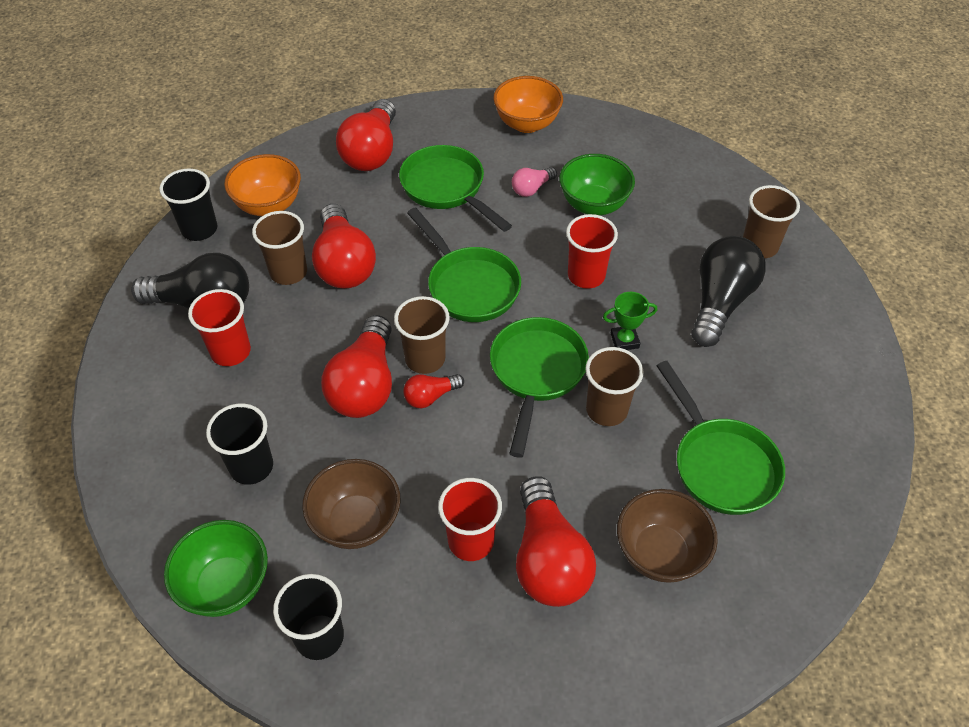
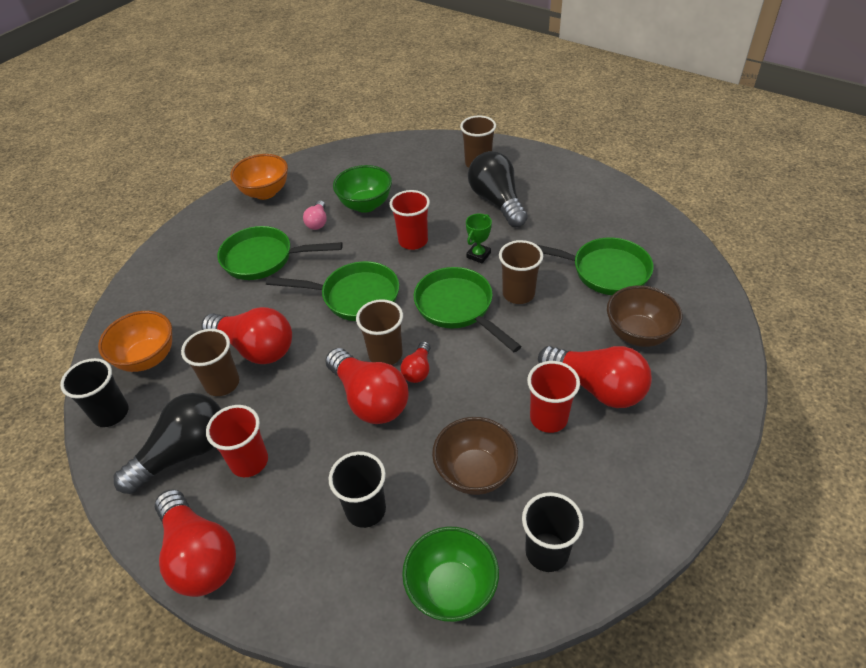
camera: 45 degrees left, 5 degrees down
(372, 152) = (181, 275): red light bulb -> red light bulb (199, 555)

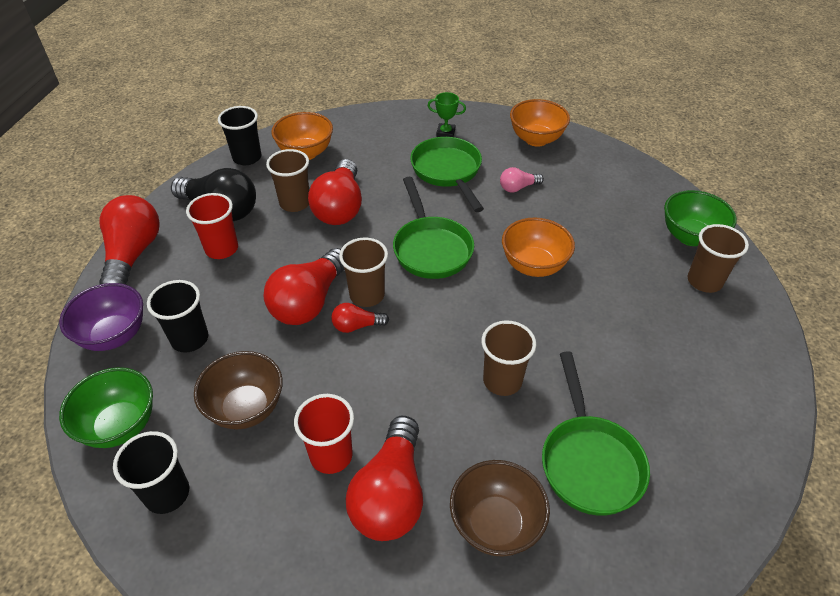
camera: 65 degrees right, 0 degrees up
(199, 555) = (133, 254): red light bulb -> red light bulb turned 150 degrees clockwise
(322, 586) = (114, 335): none -> purple bowl
(365, 205) = (565, 212): green bowl -> green bowl (690, 236)
(413, 241) = (533, 266): red cup -> orange bowl
(458, 308) = (454, 332): green pan -> none
(478, 255) = (544, 327): green trophy -> green trophy (445, 133)
(497, 202) = (647, 318): black light bulb -> none

